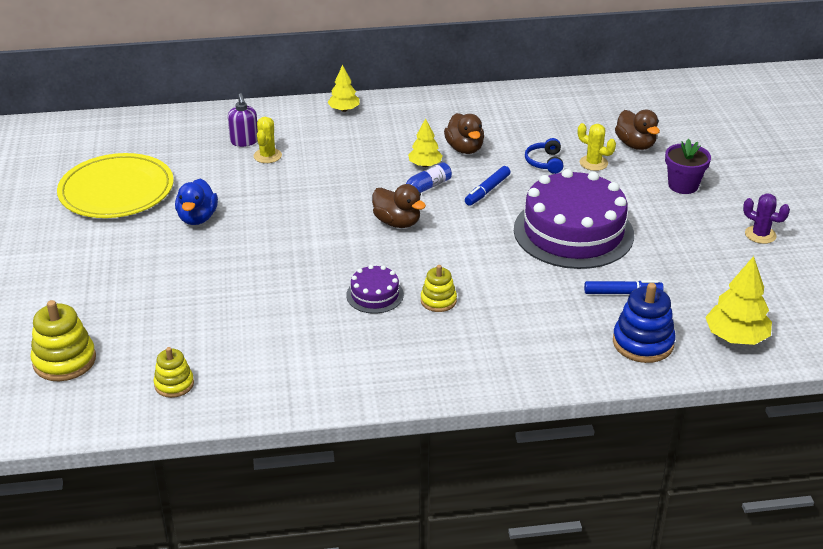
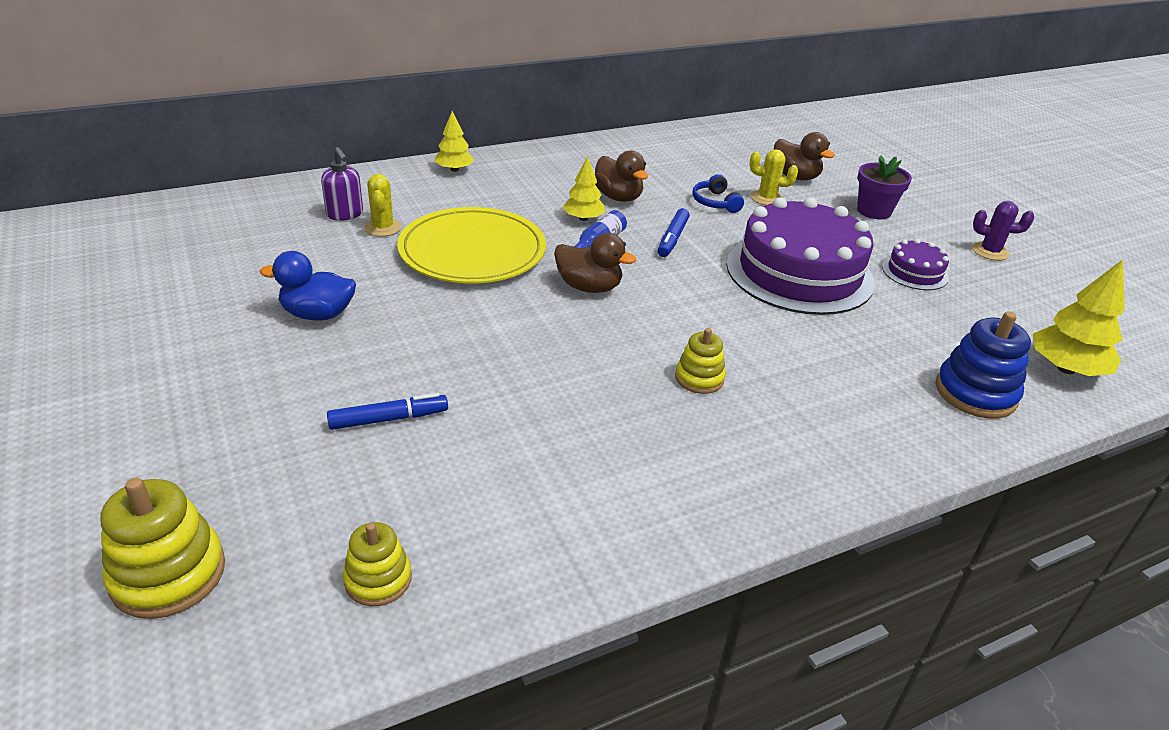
camera: 20 degrees left, 0 degrees up
(116, 190) = (184, 292): yellow plate -> yellow plate (472, 251)
(197, 218) = (318, 314): blue duck -> blue duck turned 105 degrees clockwise
(375, 295) = (613, 383): purple cake -> purple cake (914, 272)
(622, 293) = (905, 335): blue marker -> blue marker (389, 419)

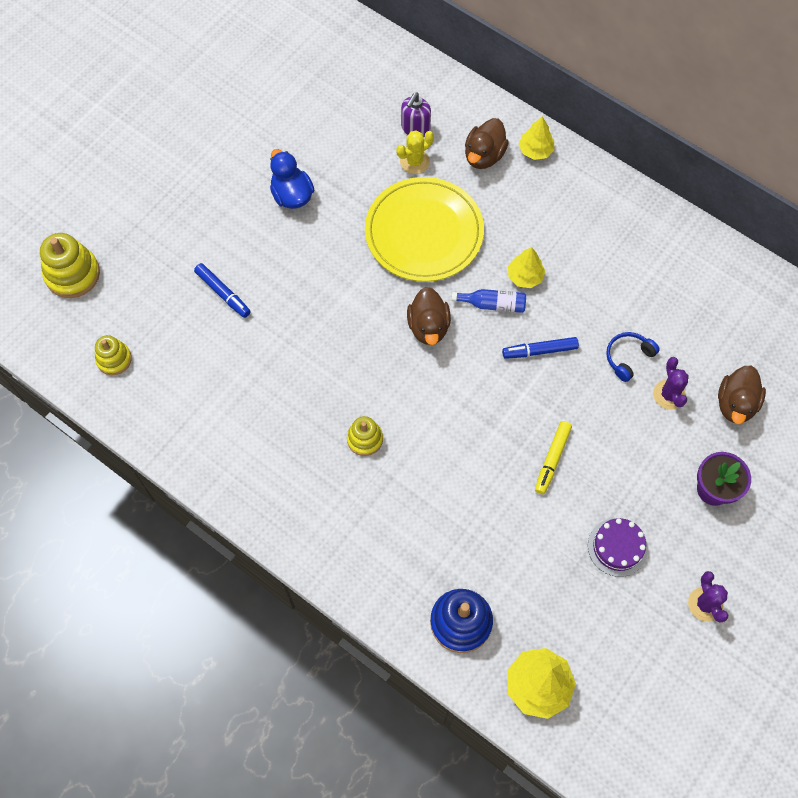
camera: 65 degrees right, 30 degrees up
(618, 197) = (580, 284): brown duck -> brown duck (484, 156)
(767, 198) = (669, 394): yellow cactus -> purple cactus
(799, 273) = (552, 459): purple cake -> yellow marker

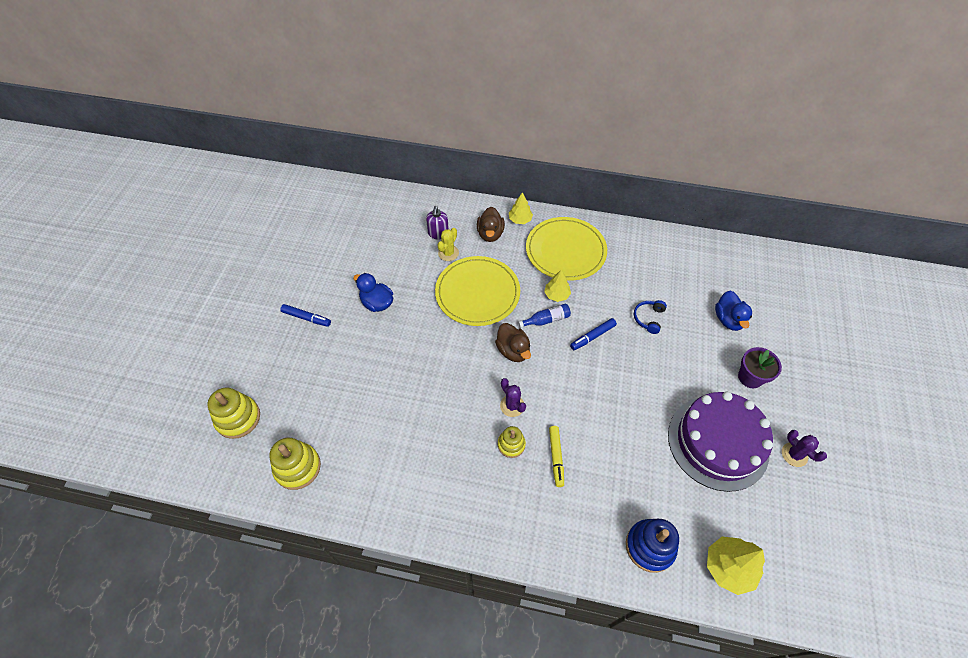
camera: 25 degrees left, 10 degrees down
(114, 359) = (297, 467): yellow stacking toy -> yellow stacking toy, size x1.61
(223, 293) = (359, 386): blue marker -> blue marker (306, 318)
(552, 459) = (641, 403): yellow marker -> yellow marker (556, 457)
(572, 220) = (565, 251): none -> yellow plate
(617, 547) = (717, 442): purple cake -> purple cake, size x2.23
(669, 394) = (686, 330): purple cactus -> purple cactus (512, 406)
(735, 404) = (728, 319): brown duck -> blue duck

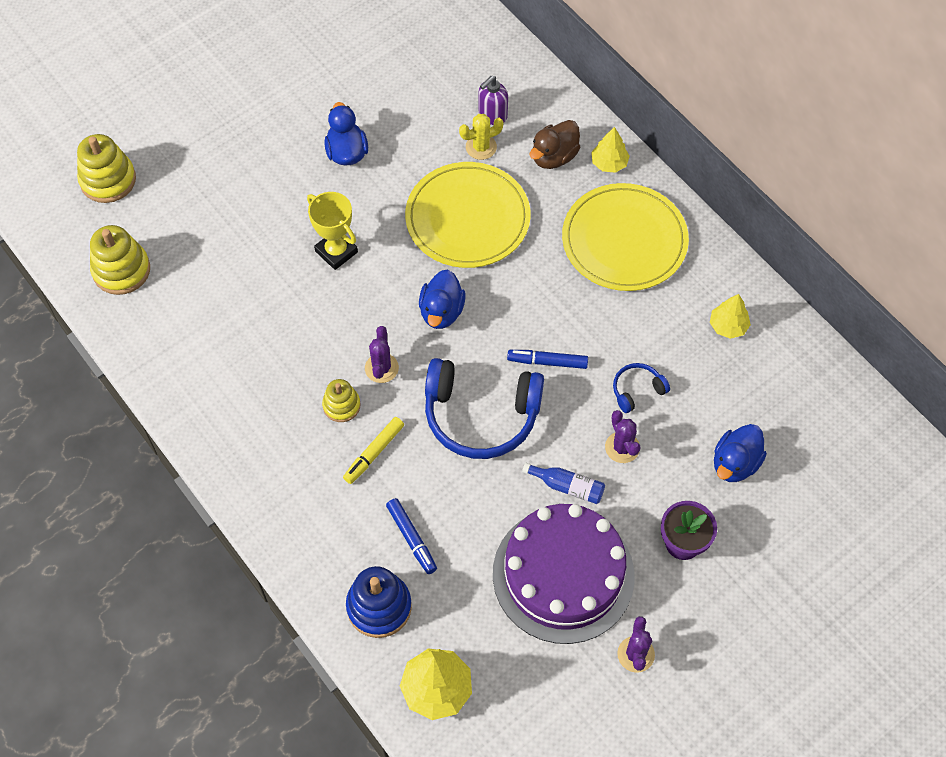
camera: 40 degrees right, 5 degrees up
(306, 318) = (259, 118): blue marker -> blue marker (411, 538)
(423, 360) = (336, 252): none -> yellow trophy
(513, 350) = (441, 311): brown duck -> blue duck
(546, 320) = (514, 305): blue bottle -> blue bottle (567, 487)
(556, 295) = (556, 285): yellow tree -> yellow tree (728, 326)
(589, 390) = (481, 415): none -> blue headphones
(672, 352) = (622, 447): none -> purple cactus

